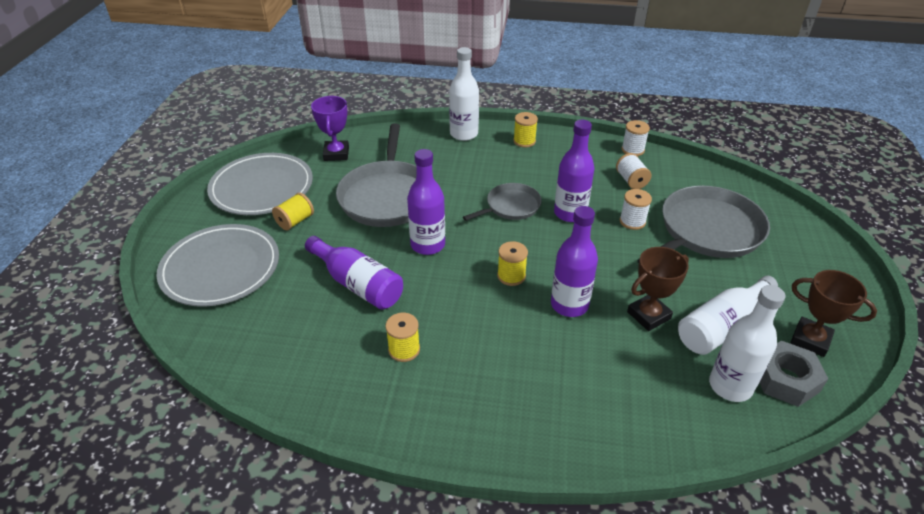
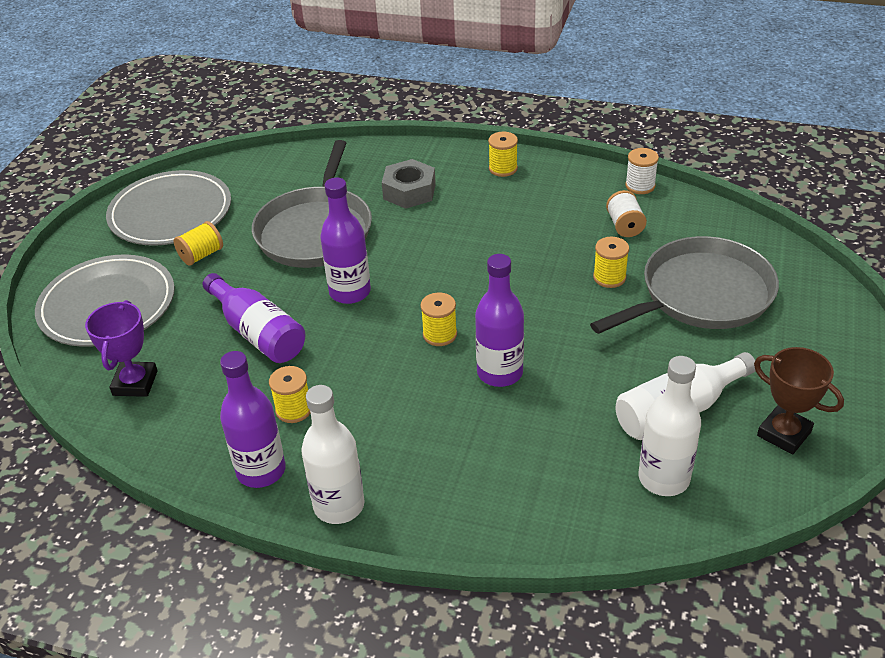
camera: 10 degrees right, 0 degrees up
(336, 154) = (266, 175): purple trophy -> purple trophy (135, 383)
(464, 134) = (429, 156): white bottle -> white bottle (339, 505)
(510, 206) = (462, 251): grey pan -> none
(570, 213) = (534, 263): purple bottle -> purple bottle (261, 470)
(632, 221) = (609, 277): white spool -> yellow spool
(648, 315) = (592, 391): brown trophy -> none
(785, 379) = (735, 476): grey nut -> grey nut (409, 191)

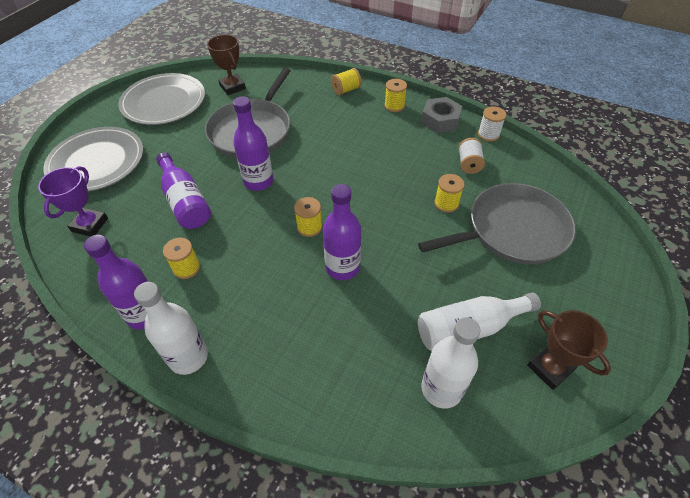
camera: 10 degrees right, 10 degrees up
(201, 255) = (171, 136): yellow spool -> yellow spool (346, 90)
(264, 178) = (232, 87): none -> brown trophy
(409, 191) = (325, 112): grey nut -> grey nut (440, 120)

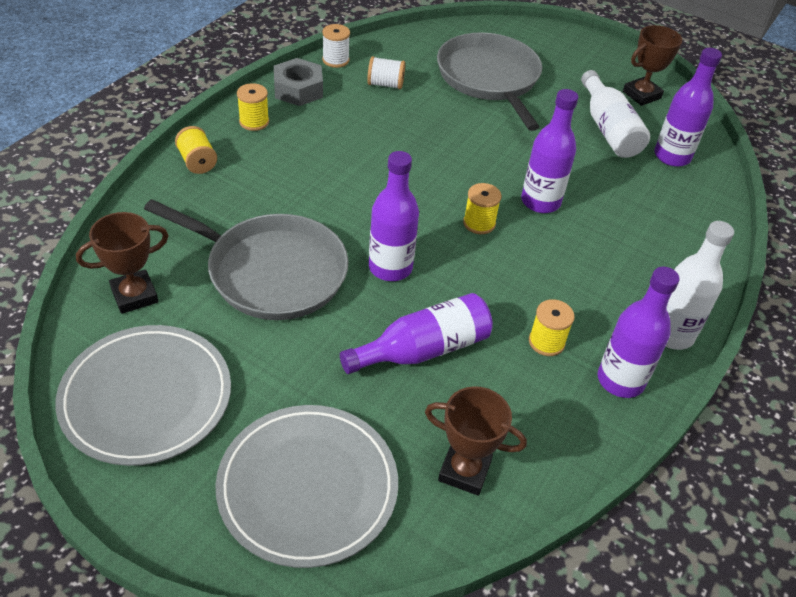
camera: 90 degrees left, 5 degrees down
(90, 225) = (464, 471): purple trophy -> brown trophy
(441, 389) = (672, 156): white bottle -> purple bottle
(446, 203) = (448, 112): yellow spool -> none

